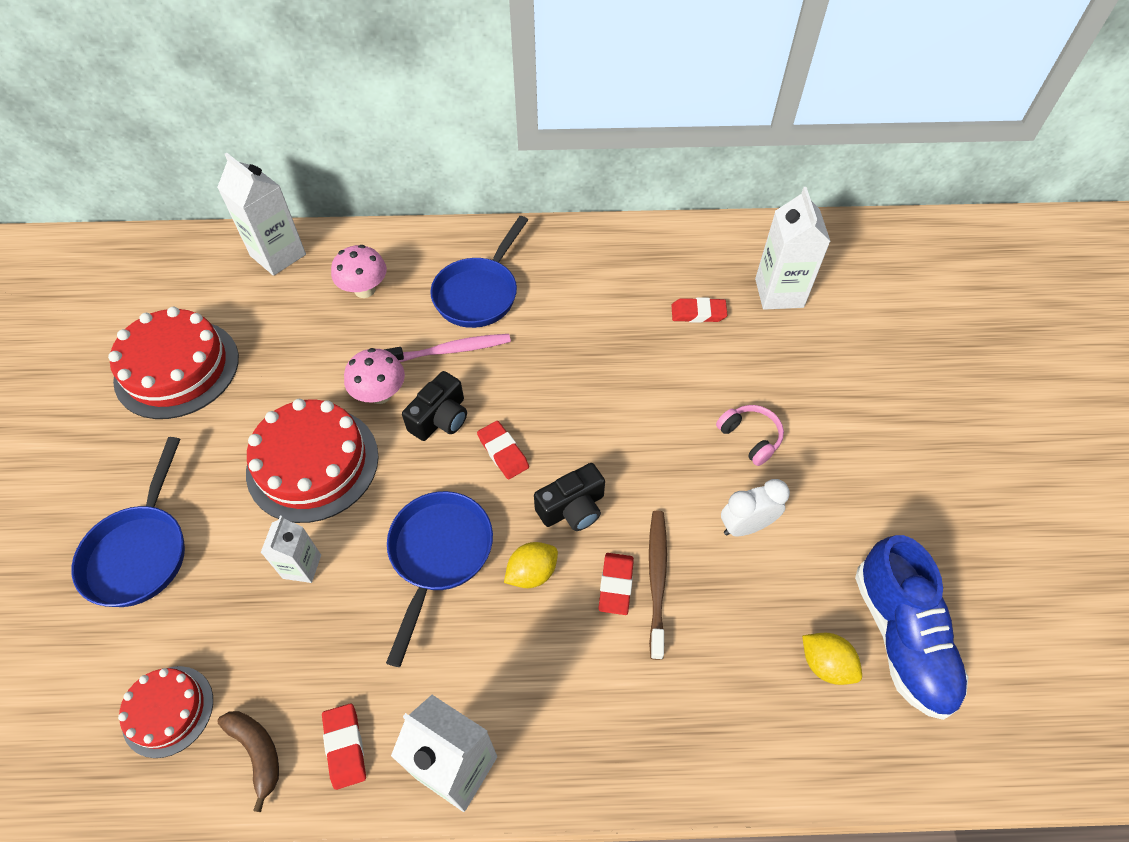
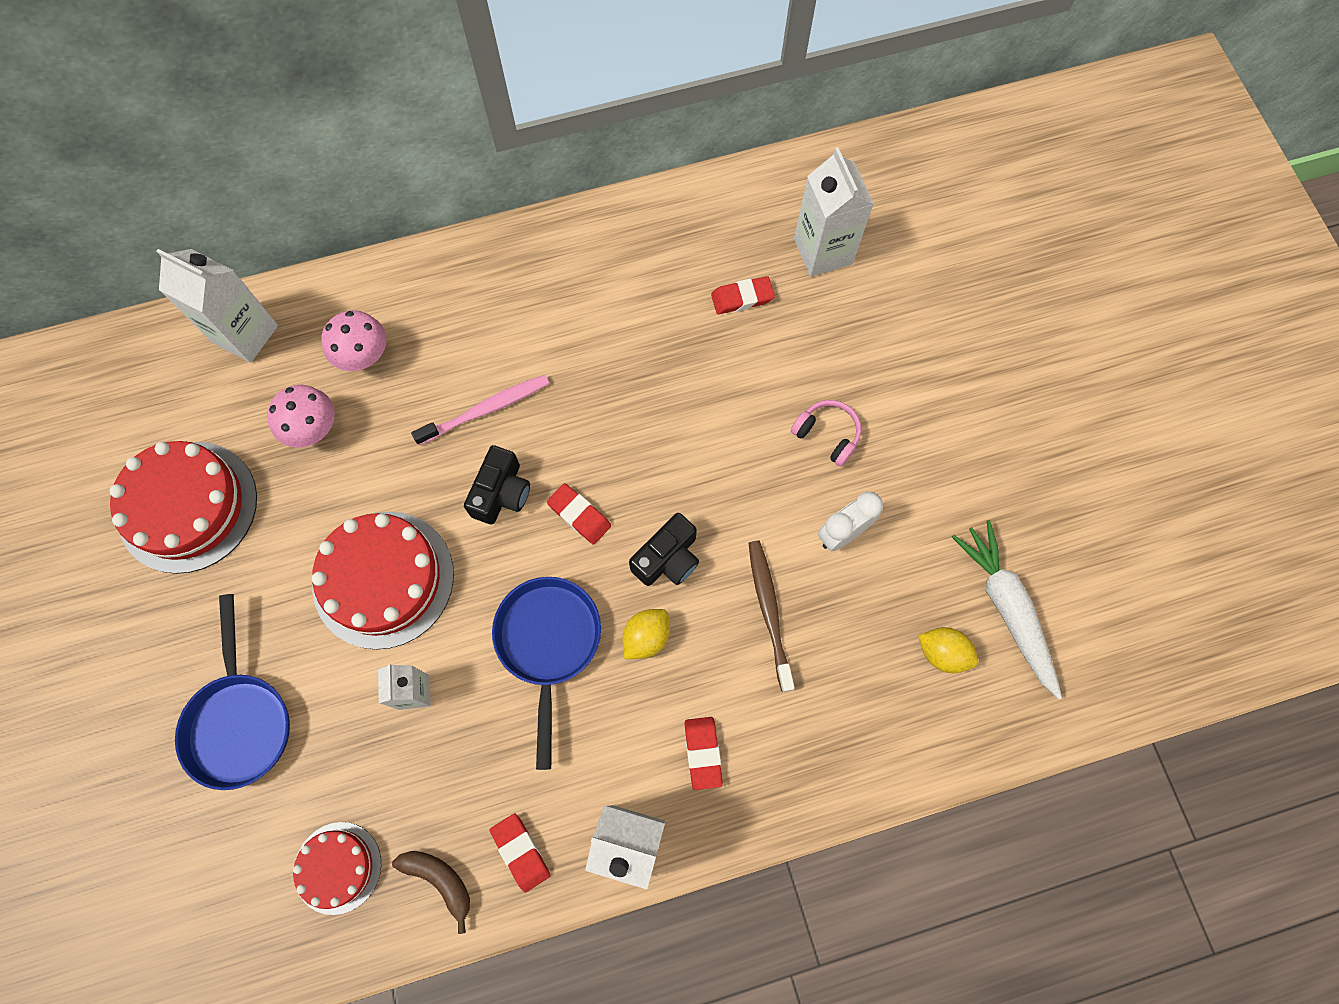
camera: 15 degrees left, 15 degrees up
(380, 394) = (427, 481): pink mushroom -> pink mushroom (313, 429)
(479, 293) = (495, 330): blue pan -> none
(616, 585) = (731, 628): red eraser -> red eraser (703, 753)
(901, 637) = (1006, 608): blue shoe -> white carrot

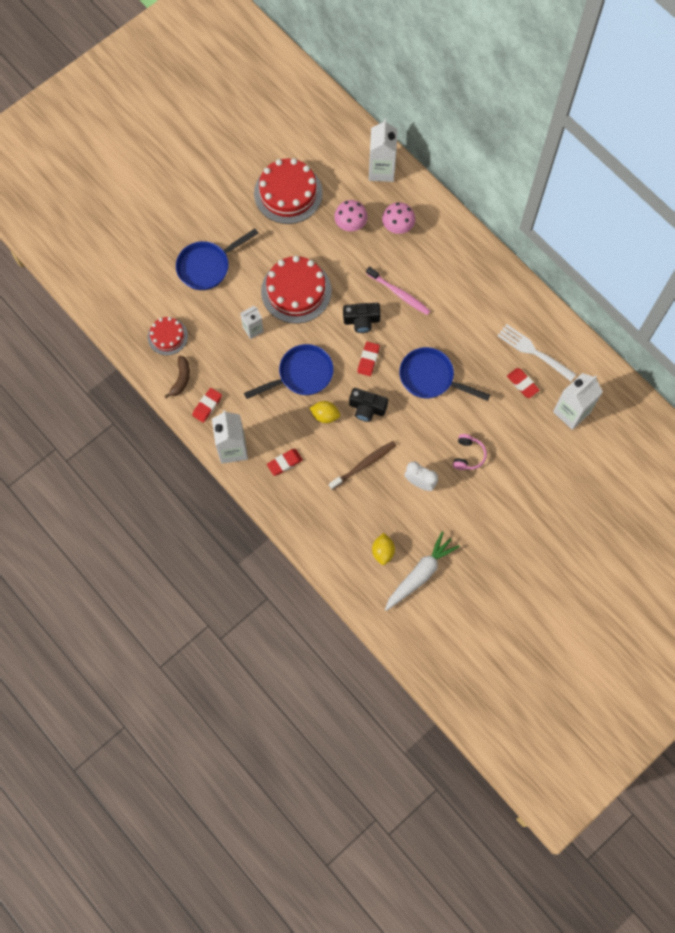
camera: 65 degrees right, 0 degrees up
(663, 430) = (430, 378): none -> blue pan
(695, 257) = (533, 351): none -> white fork

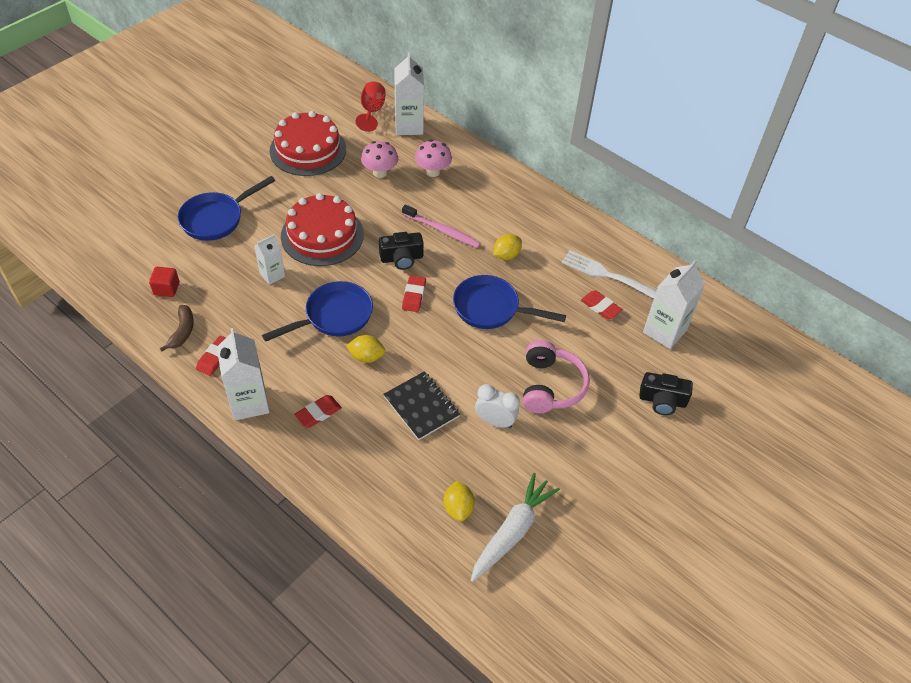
camera: 10 degrees left, 20 degrees down
(167, 336) = (166, 289): red cake -> red cube
(349, 149) = (372, 111): none -> red goblet
(364, 464) = (421, 406): brown toothbrush -> black notebook
(367, 408) = (418, 345): black camera -> black camera (662, 400)
(451, 324) = (506, 255): none -> yellow lemon
(468, 455) = (550, 386): pink headphones -> pink headphones, size x1.64

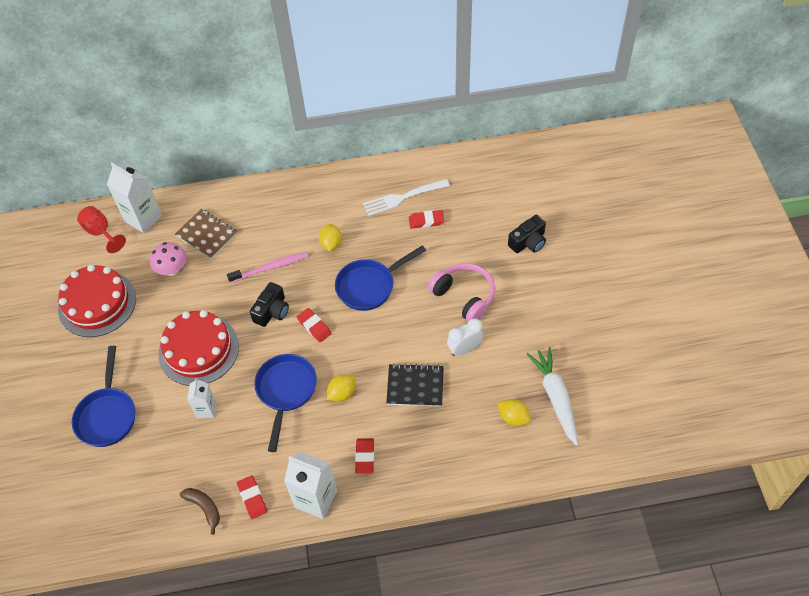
camera: 45 degrees left, 5 degrees up
(166, 289) = (149, 495): red cube -> none
(433, 172) = (207, 235): pink mushroom -> brown notebook
(664, 331) = (477, 200): white carton -> none

